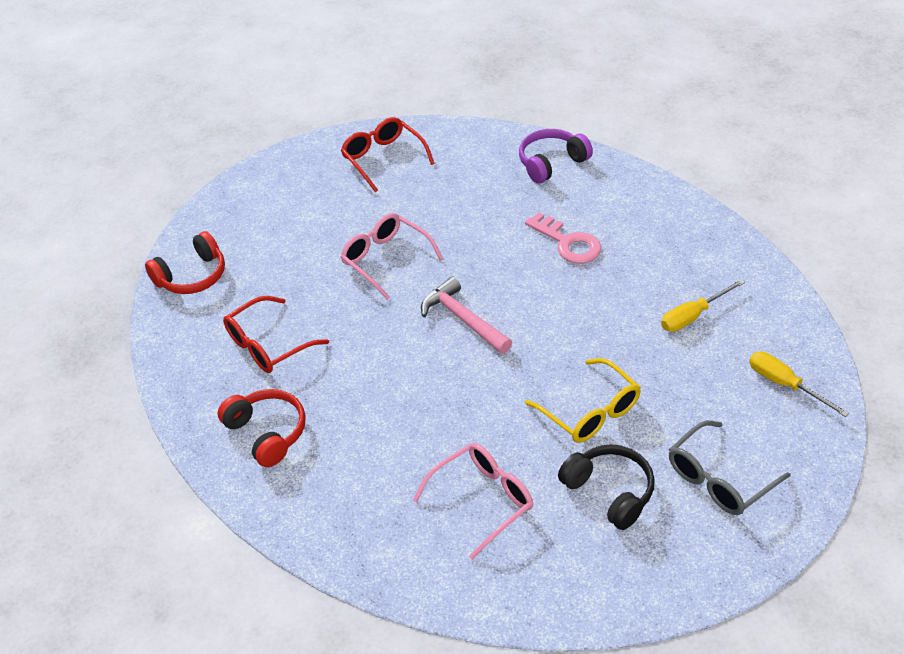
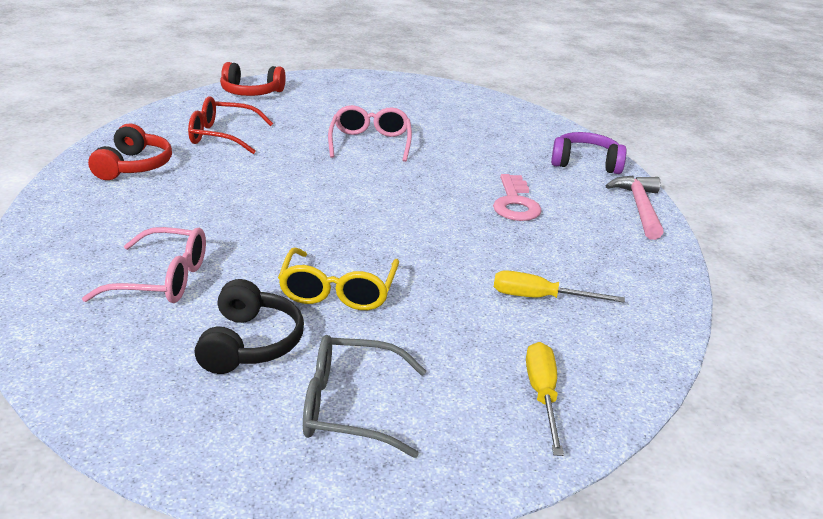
camera: 40 degrees right, 15 degrees down
(383, 159) = (466, 106): red glasses -> none
(463, 319) = (357, 193): pink hammer -> pink hammer (639, 207)

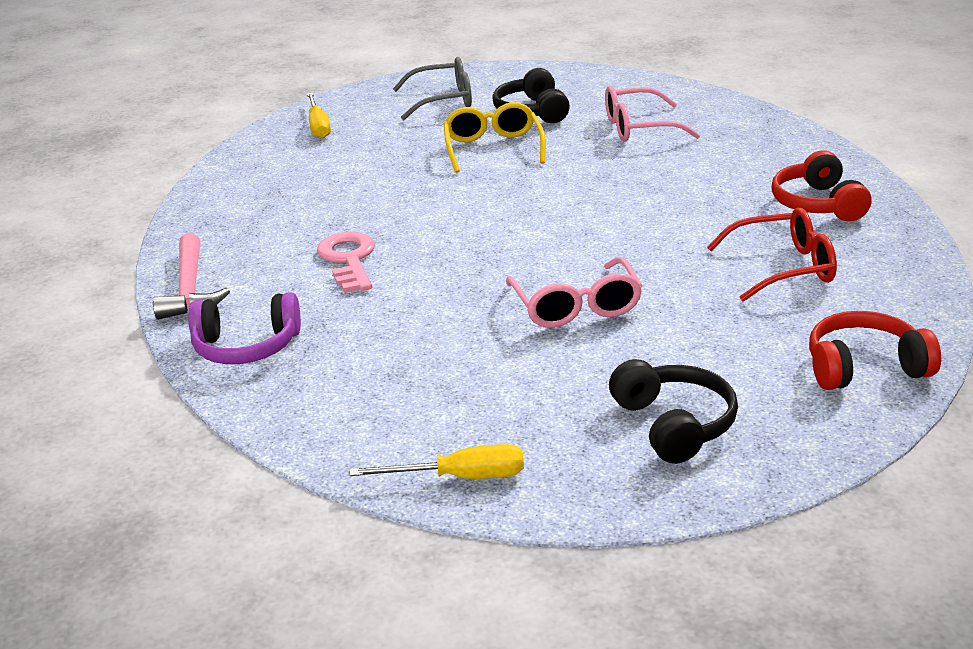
camera: 170 degrees right, 0 degrees up
(364, 93) = (674, 425): none -> black headphones
(540, 298) = (319, 177): yellow screwdriver -> yellow screwdriver (460, 477)

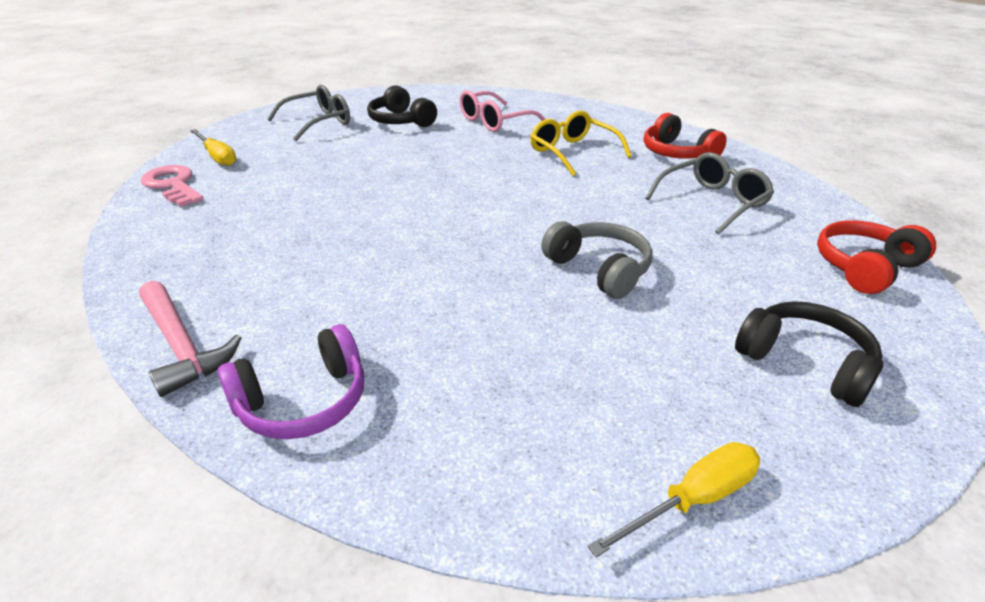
camera: 30 degrees left, 5 degrees up
(348, 260) = (345, 272): pink key -> pink key (173, 185)
(493, 148) = (395, 151): yellow glasses -> yellow glasses (572, 152)
(576, 307) = (599, 269): pink glasses -> grey headphones
(784, 268) = (712, 202): red glasses -> grey glasses

